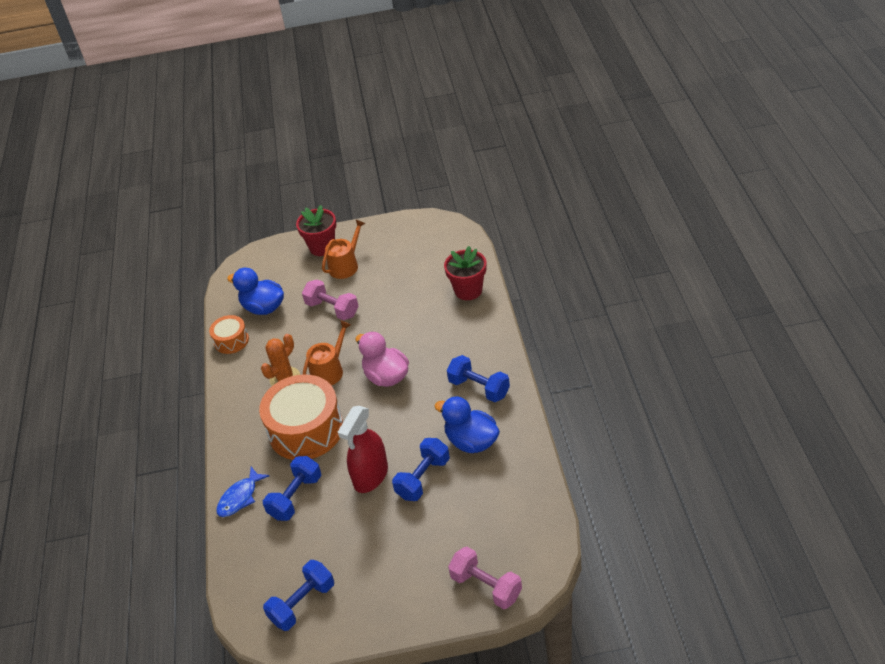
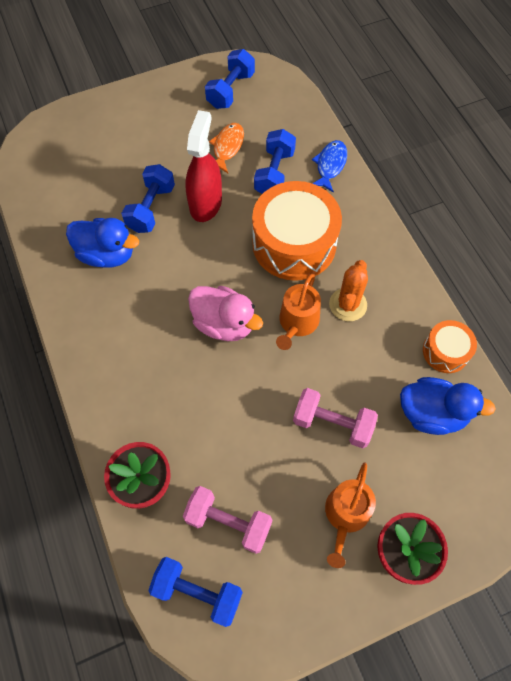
camera: 160 degrees right, 20 degrees up
(331, 532) = (227, 147): none -> orange fish
(479, 388) = (108, 322): blue dumbbell -> blue dumbbell (198, 592)
(486, 586) = (75, 124): pink dumbbell -> pink dumbbell (228, 522)

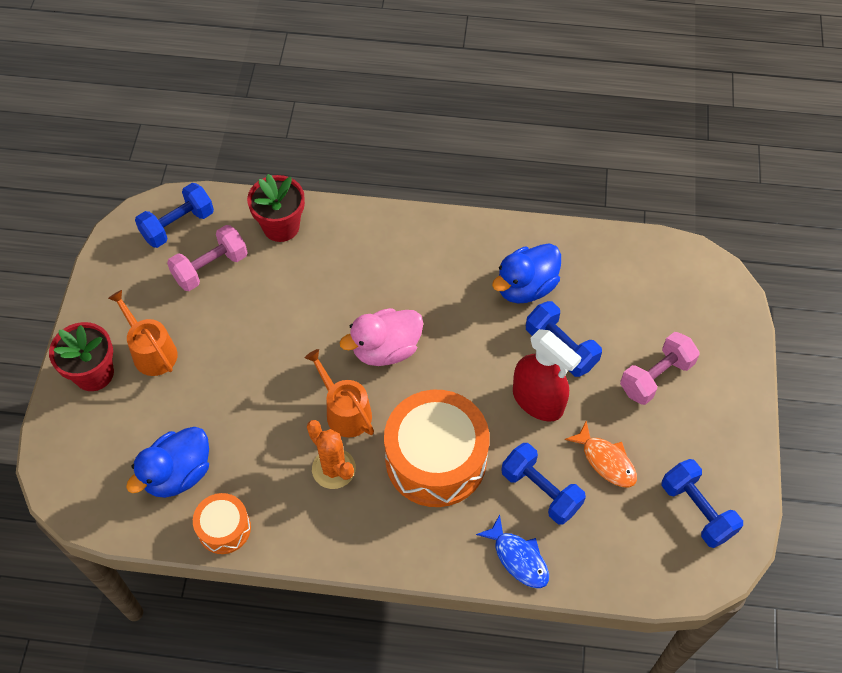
camera: 120 degrees right, 5 degrees down
(332, 423) = (230, 386): pink dumbbell -> pink dumbbell (656, 377)

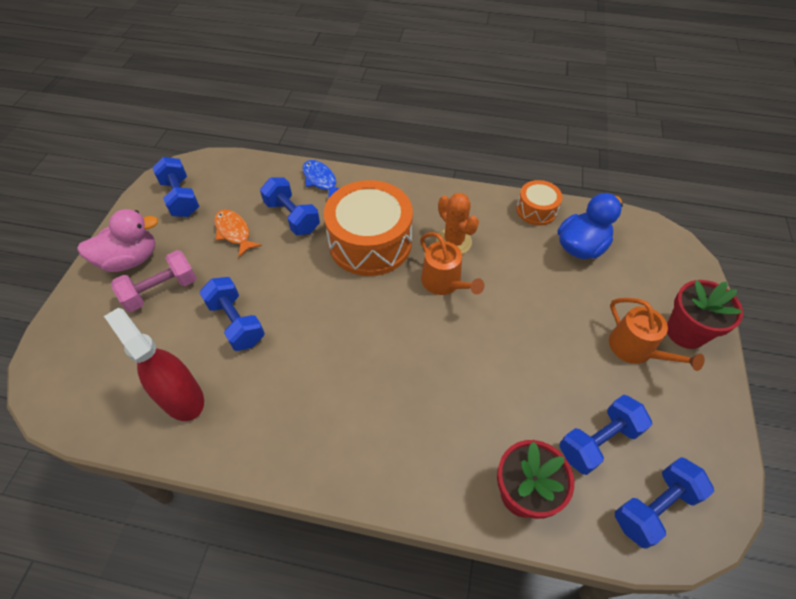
camera: 175 degrees left, 5 degrees down
(210, 268) = (598, 441): pink dumbbell -> blue dumbbell
(386, 349) = (404, 334): pink duck -> pink duck (130, 259)
(525, 287) = (250, 388): blue duck -> none
(538, 401) = (273, 279): red spray bottle -> red spray bottle (182, 397)

